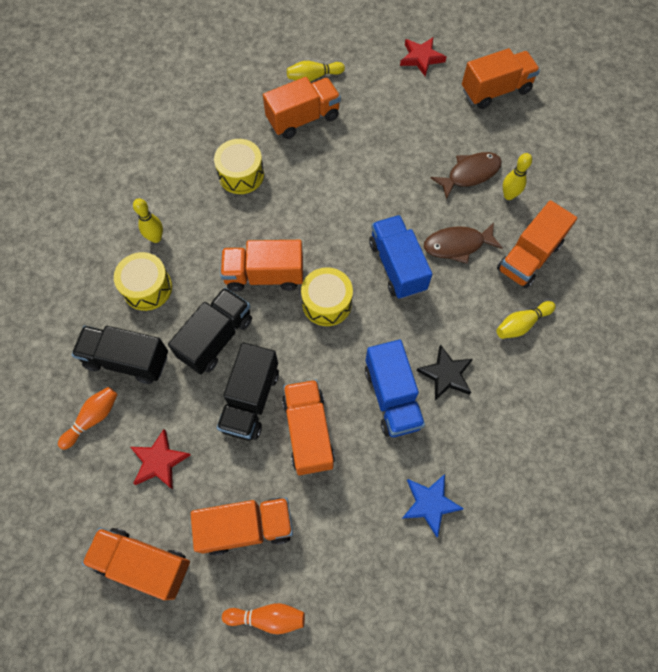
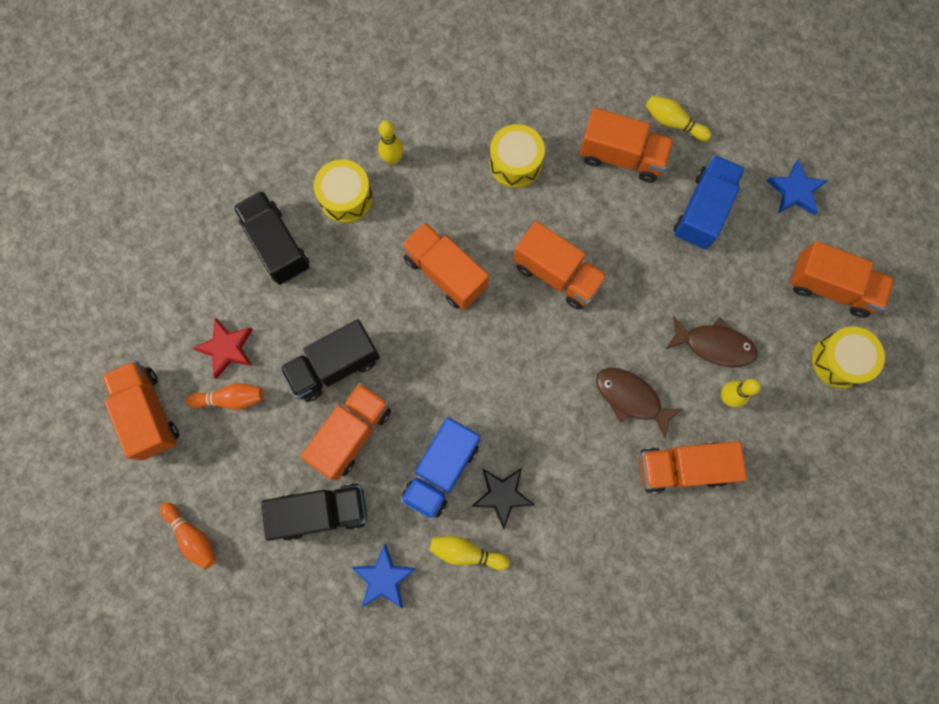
camera: 45 degrees right, 10 degrees up
(93, 418) = (212, 269): orange bowling pin -> orange bowling pin (231, 399)
(216, 338) = (357, 291): black truck -> black truck (321, 512)
(247, 527) = (239, 459): orange truck -> orange truck (557, 274)
(327, 303) = (470, 344): yellow drum -> yellow drum (839, 361)
(397, 266) = (560, 367): blue truck -> blue truck (703, 211)
(421, 58) = (795, 191): red star -> blue star
(521, 324) = (609, 516): yellow bowling pin -> yellow bowling pin (466, 552)

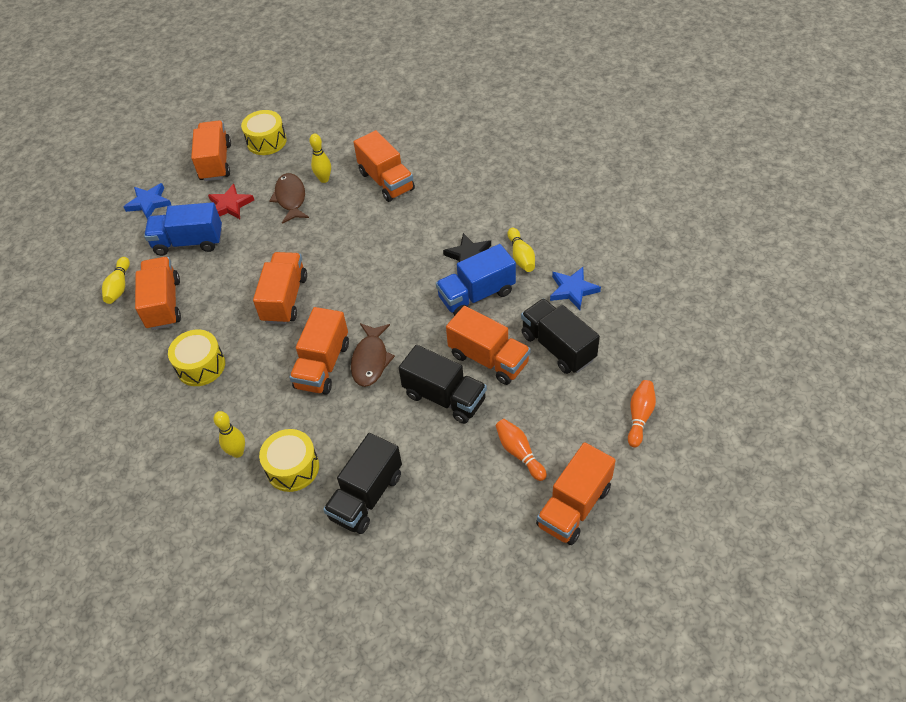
camera: 115 degrees left, 25 degrees down
(227, 348) = (480, 481): red star -> red star (230, 205)
(351, 433) = (488, 359): orange truck -> orange truck turned 150 degrees counterclockwise
(441, 470) = (476, 295): blue truck -> blue truck turned 150 degrees clockwise
(631, 398) = (355, 222): brown fish -> brown fish (370, 360)

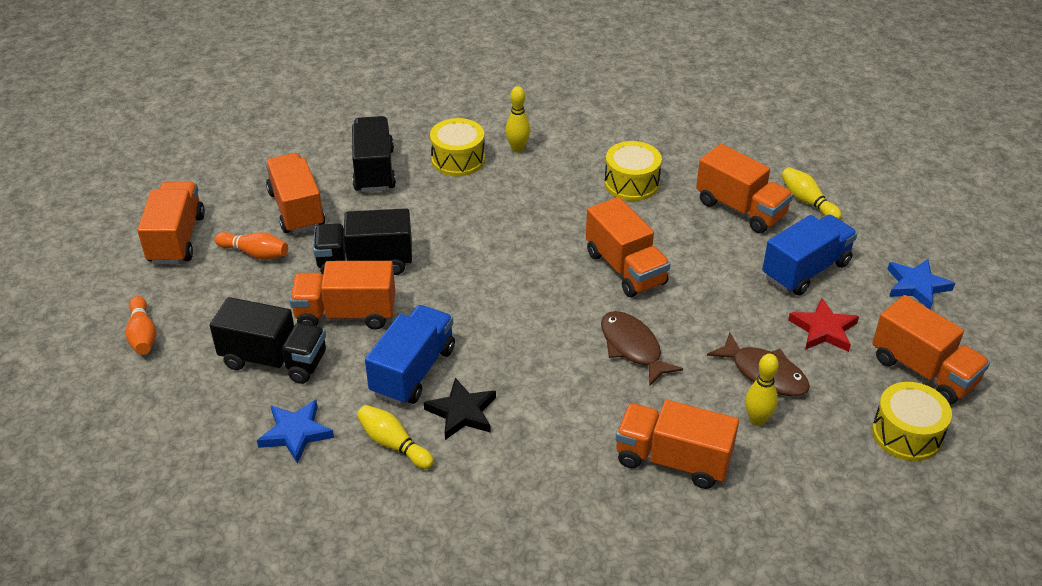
camera: 140 degrees right, 10 degrees down
(322, 365) = (515, 234): orange truck -> orange truck (297, 209)
(370, 360) = (471, 258): brown fish -> brown fish (632, 347)

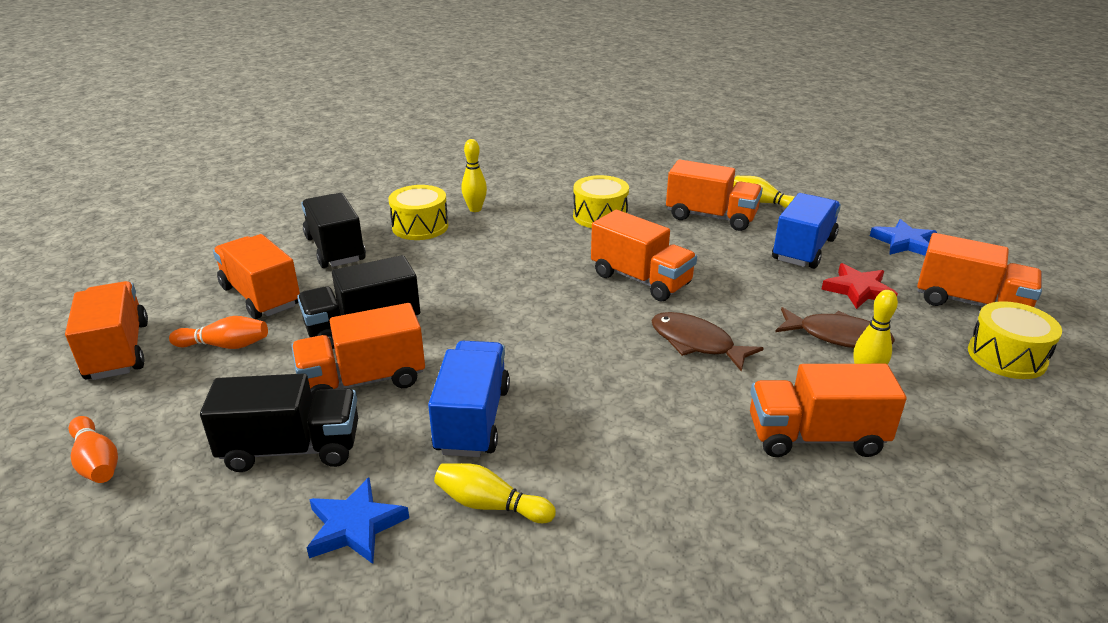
camera: 20 degrees left, 10 degrees down
(462, 412) = (554, 448): black star -> none

